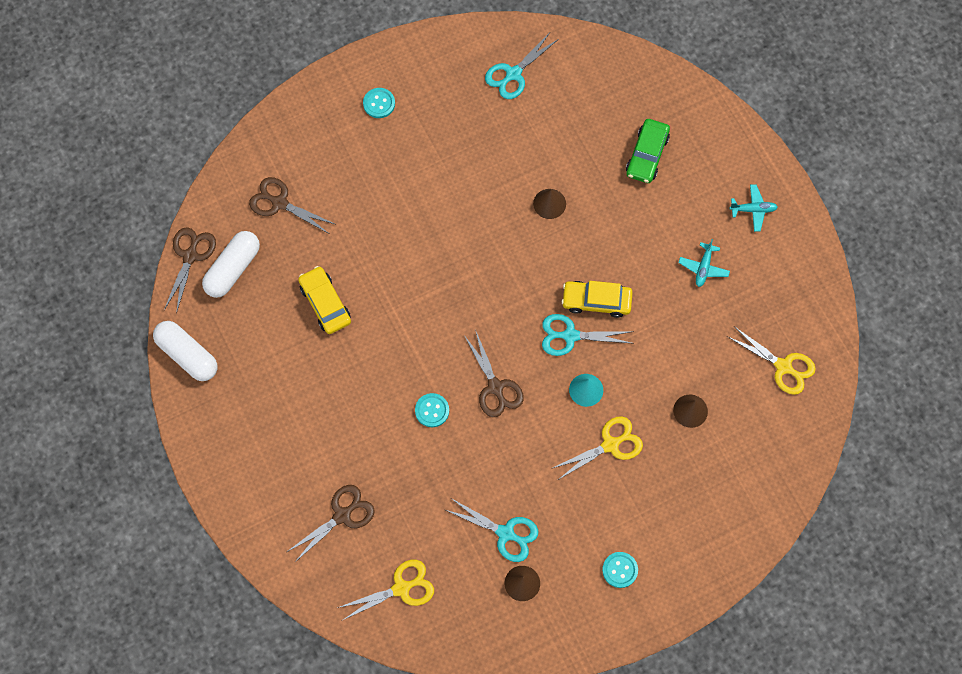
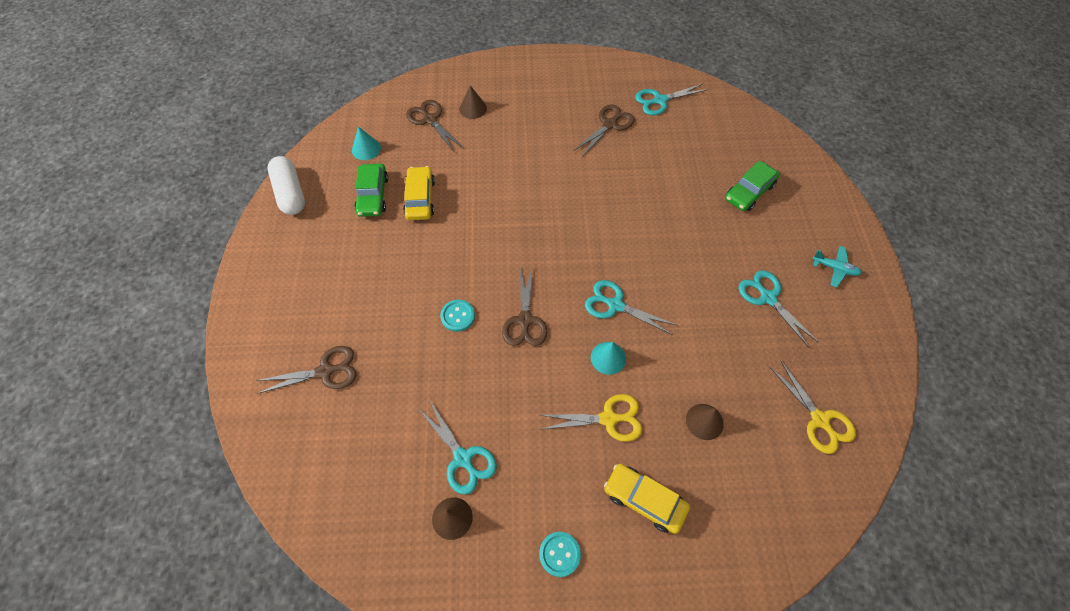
camera: 25 degrees right, 10 degrees down
(190, 256) = (341, 129): brown scissors -> brown scissors (609, 124)
(233, 269) = (366, 149): white capsule -> turquoise cone
(274, 320) = (373, 195): none -> green car
(379, 103) = (544, 84): turquoise button -> none
(401, 588) = (334, 465): yellow scissors -> none
(549, 203) = (646, 196): brown cone -> brown cone (473, 108)
(596, 301) = (653, 286): yellow car -> yellow car (644, 500)
(703, 267) = (768, 298): turquoise plane -> turquoise scissors

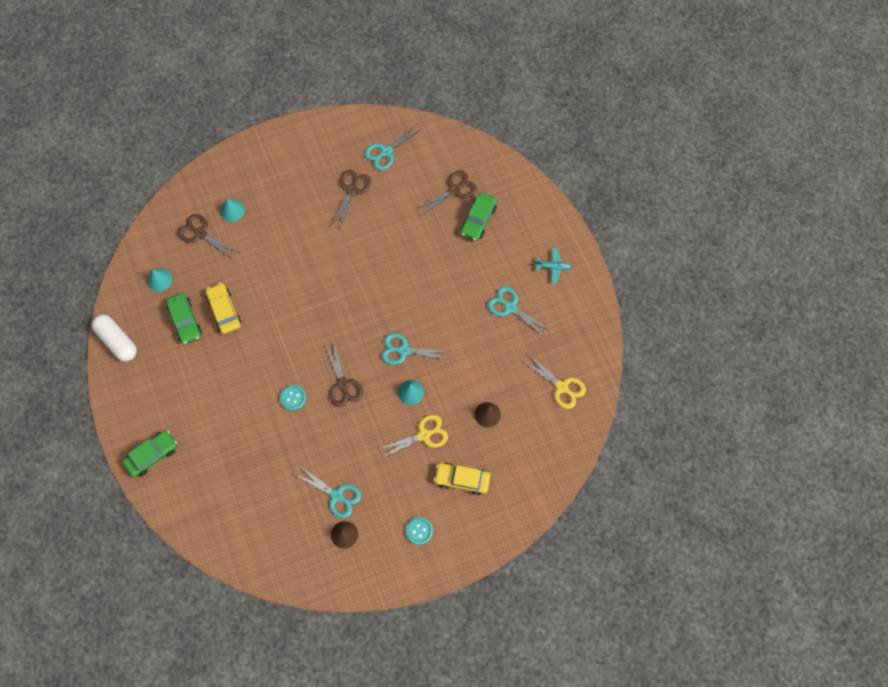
camera: 20 degrees left, 10 degrees up
(261, 326) = (152, 455): none -> green car
(325, 371) = (216, 471): brown scissors -> brown scissors (454, 190)
(473, 108) = (232, 210): brown cone -> turquoise cone

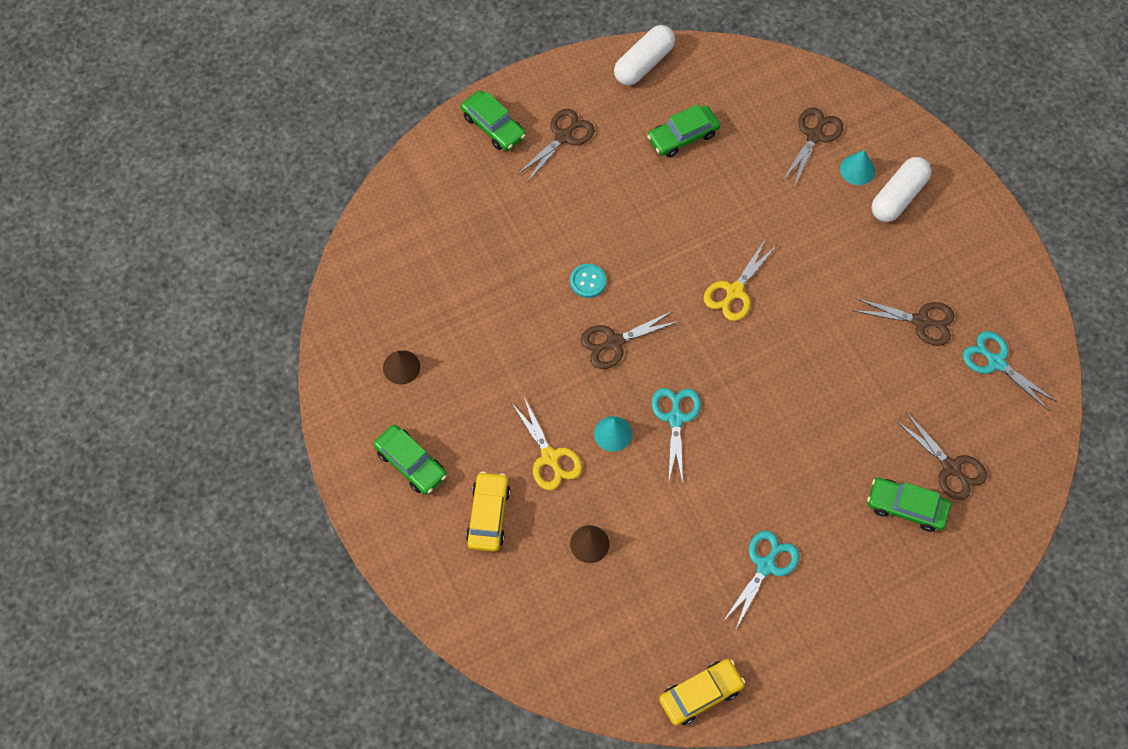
camera: 85 degrees right, 5 degrees down
(159, 280) = (737, 97): turquoise cone -> none
(170, 404) = (563, 137): none -> brown scissors
(224, 311) = (703, 181): yellow car -> yellow car (700, 694)
(257, 188) = (898, 197): none -> white capsule
(336, 495) = (454, 351): turquoise scissors -> none
(419, 531) = (411, 463): turquoise button -> green car
(553, 267) = (844, 628): turquoise plane -> none
(561, 387) = (645, 652): yellow scissors -> yellow scissors (734, 291)

